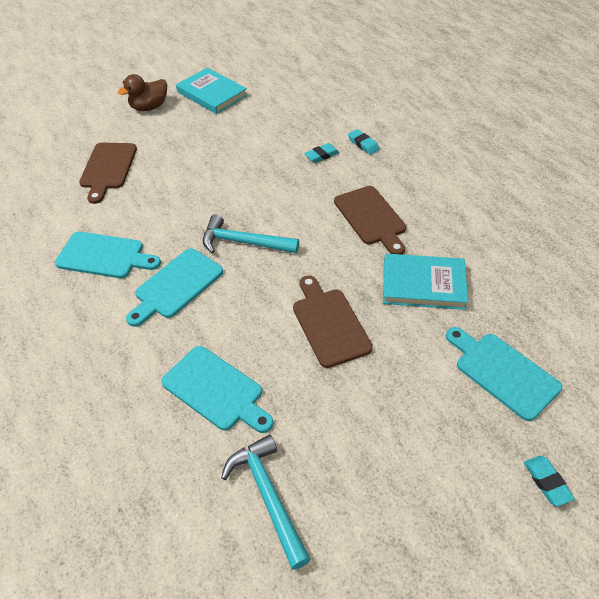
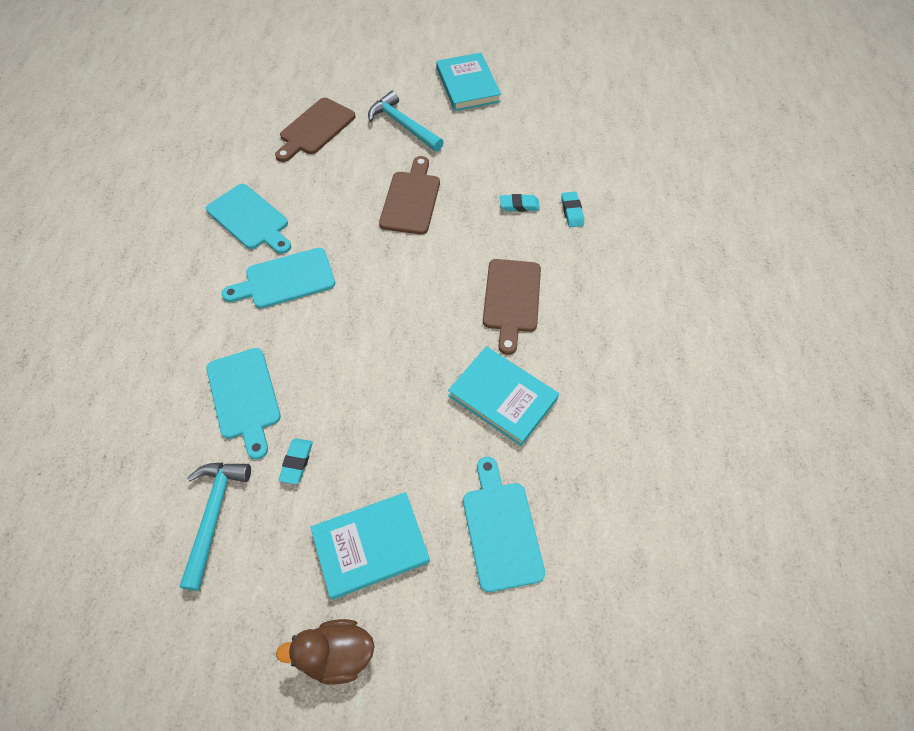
camera: 30 degrees right, 10 degrees up
(149, 107) = (398, 76): brown duck -> brown duck (337, 654)
(244, 242) = (374, 265): turquoise hammer -> turquoise hammer (403, 125)
(329, 324) = (384, 389): brown cutting board -> brown cutting board (411, 199)
(419, 440) = (370, 546): none -> turquoise book
(547, 482) = (449, 656): turquoise eraser -> turquoise eraser (297, 462)

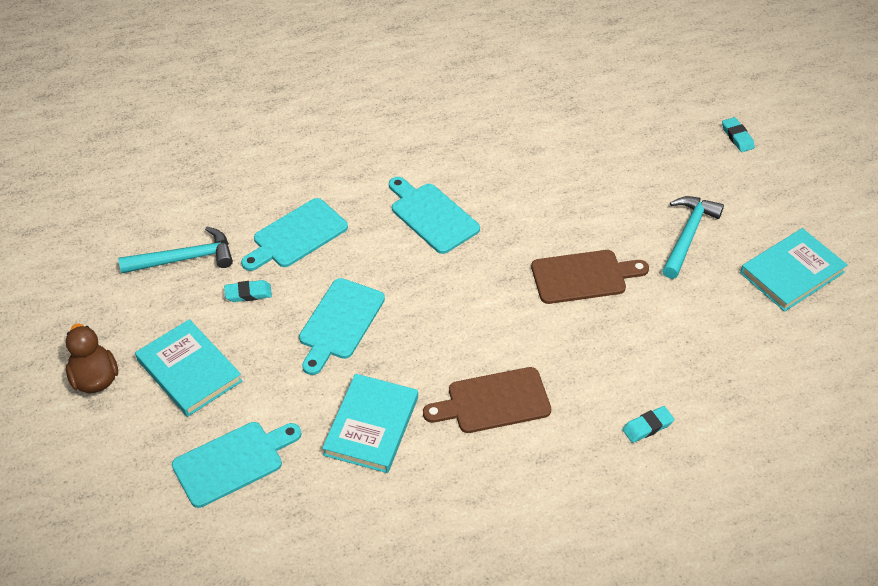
camera: 70 degrees right, 10 degrees down
(250, 219) = (489, 164): turquoise cutting board -> turquoise cutting board (340, 322)
(315, 129) = (636, 167): brown cutting board -> none
(519, 205) = (629, 374): turquoise eraser -> turquoise eraser (737, 137)

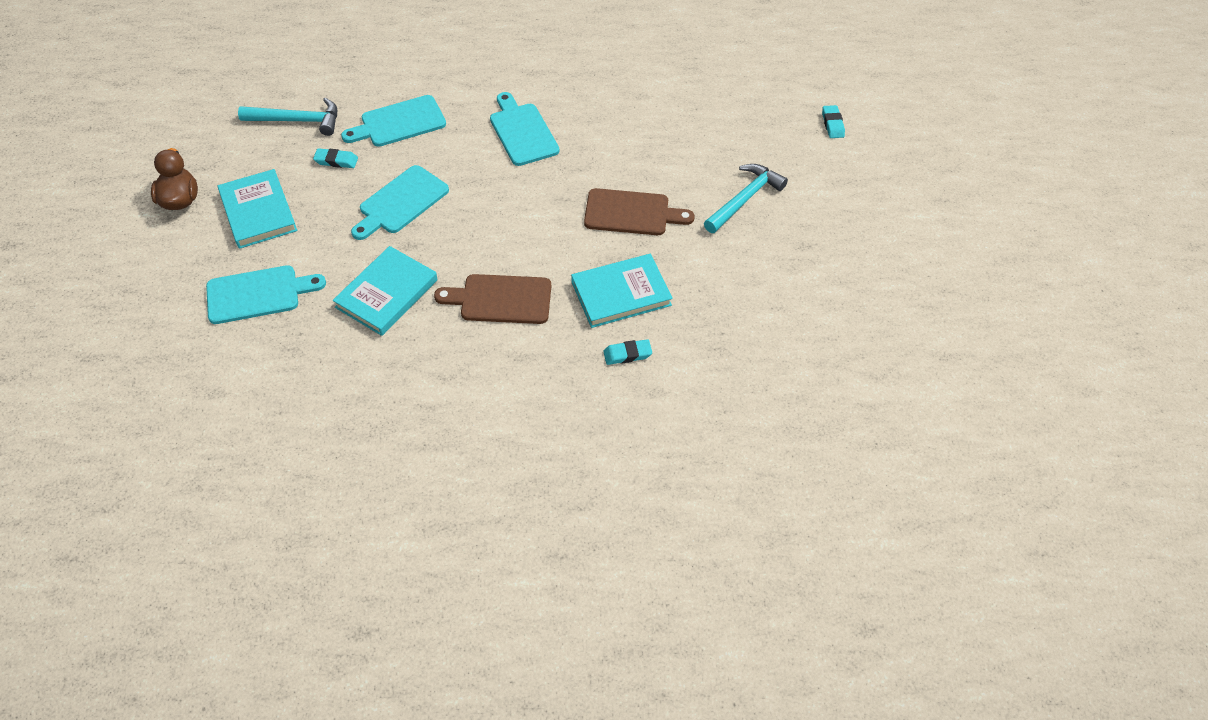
camera: 15 degrees right, 5 degrees up
(792, 273) = (826, 254): turquoise book -> turquoise book (621, 293)

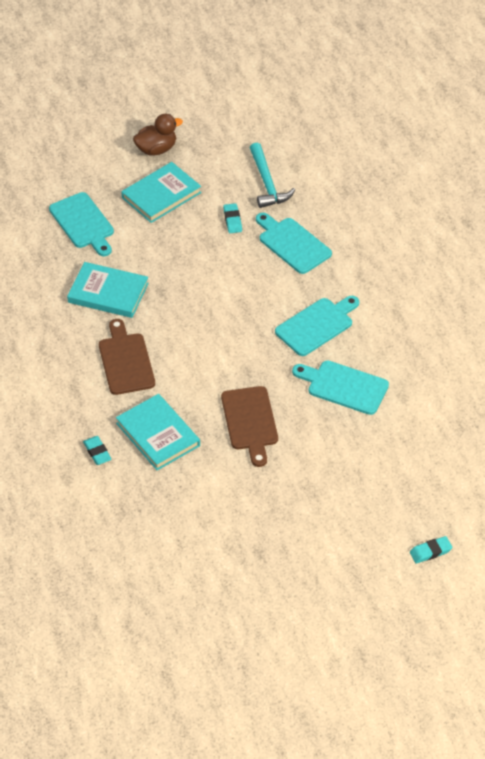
camera: 75 degrees right, 5 degrees down
(401, 202) = (203, 272): turquoise cutting board -> turquoise cutting board (344, 386)
(744, 199) = (299, 498): turquoise hammer -> none

